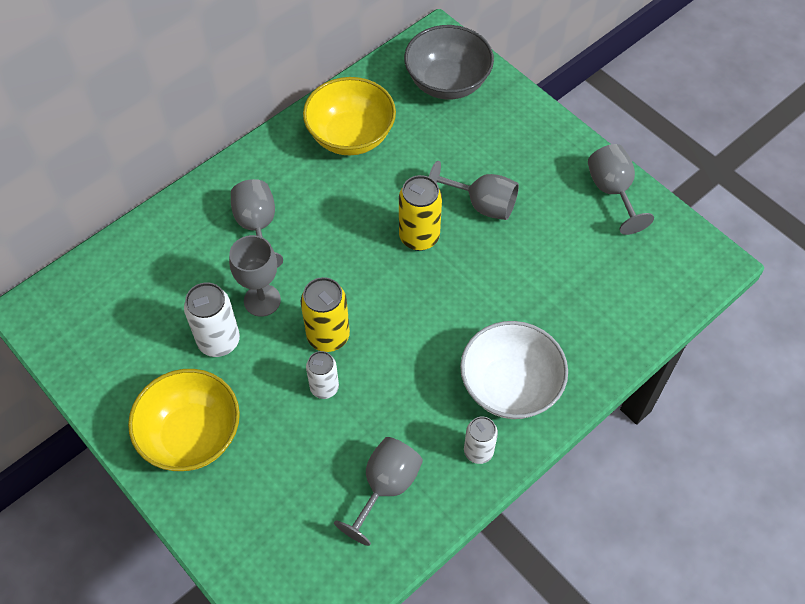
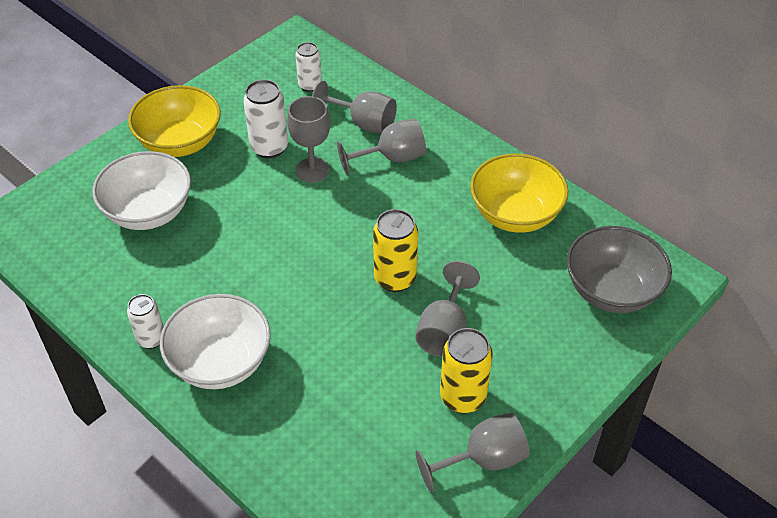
camera: 85 degrees right, 10 degrees down
(300, 464) = (148, 212): none -> white bowl
(324, 387) = (222, 221): white can -> white can (310, 85)
(328, 336) = (276, 219): yellow can -> yellow can (463, 397)
(385, 487) = (122, 271): grey goblet -> grey goblet (363, 123)

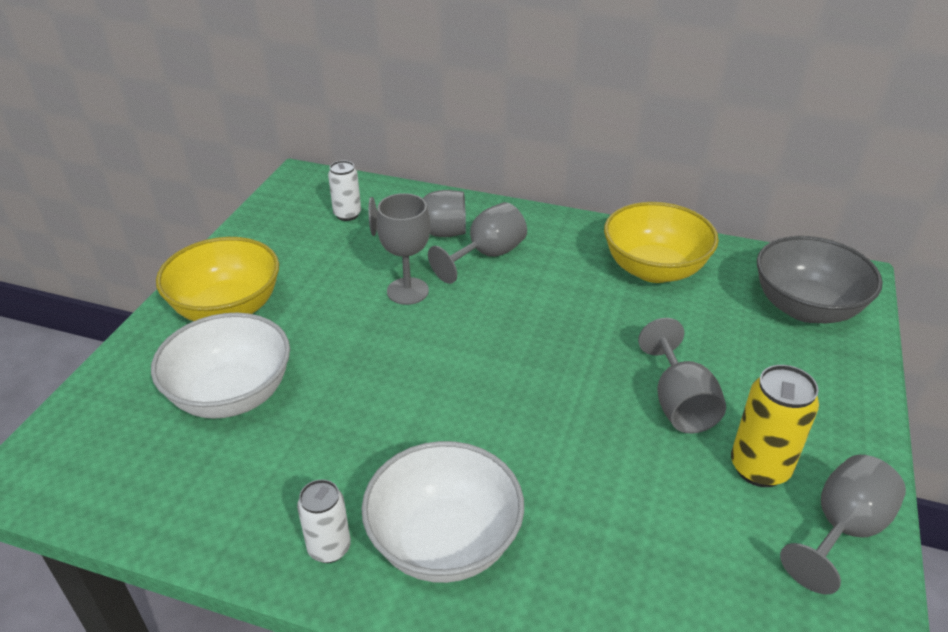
camera: 25 degrees left, 10 degrees down
(269, 147) = (341, 283): white can -> none
(395, 278) = (583, 369): yellow can -> none

